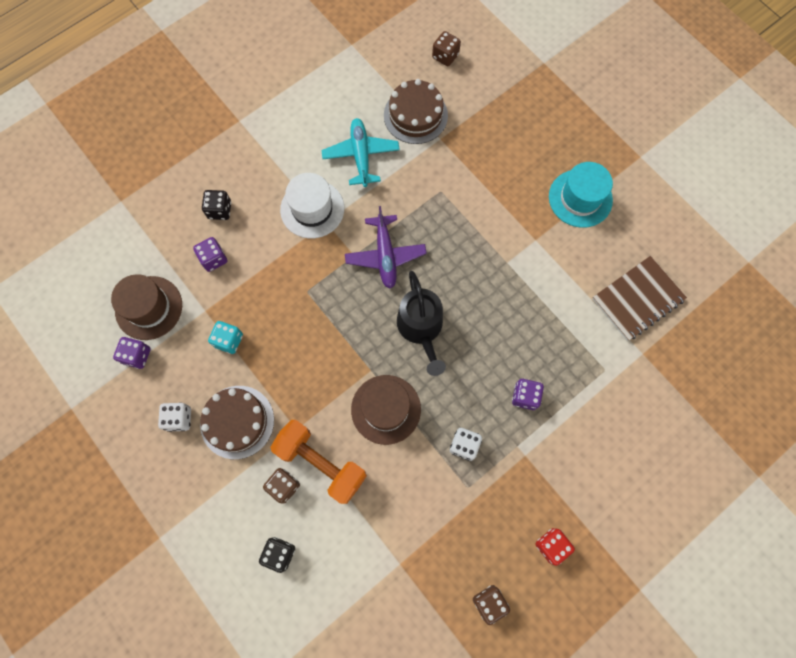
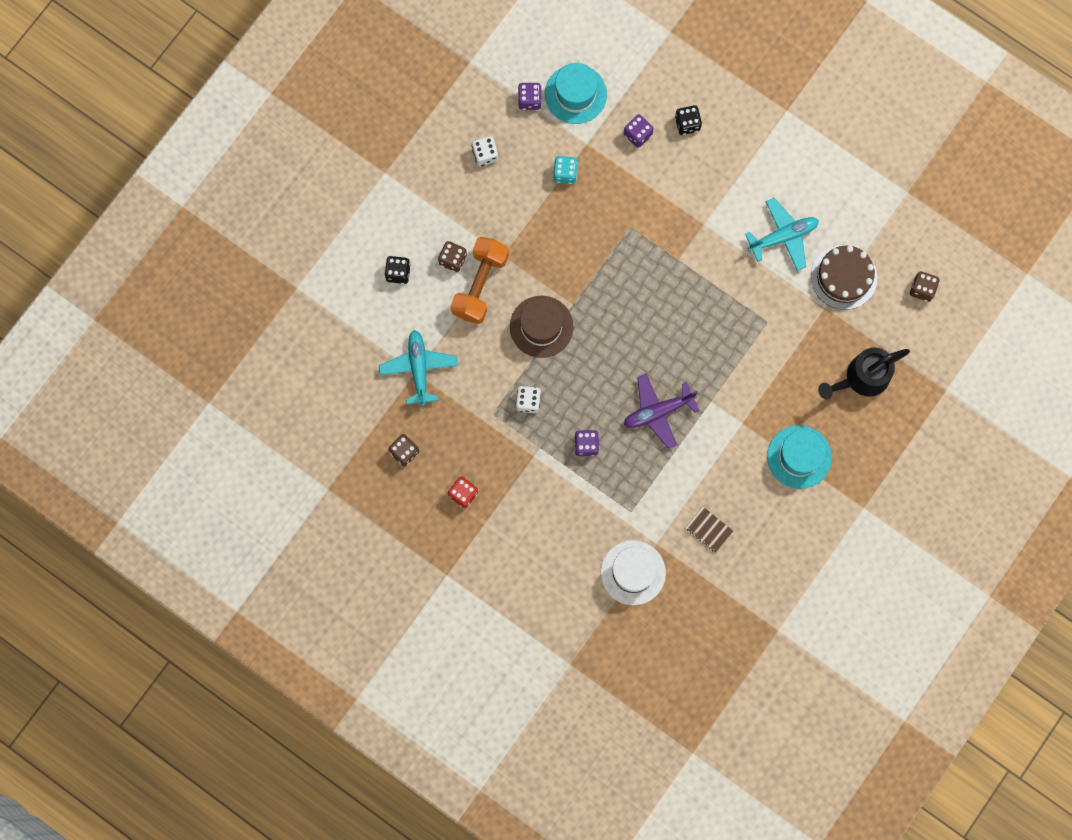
camera: 75 degrees right, 5 degrees up
(149, 308) = (575, 94): brown hat -> turquoise hat
(237, 422) = (496, 204): brown cake -> none
(312, 209) = (713, 207): white hat -> white hat (633, 572)
(385, 255) = (686, 287): purple plane -> purple plane (658, 412)
(396, 559) = (419, 368): none -> turquoise plane
(421, 329) = (623, 338): black watering can -> black watering can (861, 378)
(637, 299) = (708, 529): brown notebook -> brown notebook, size x0.53

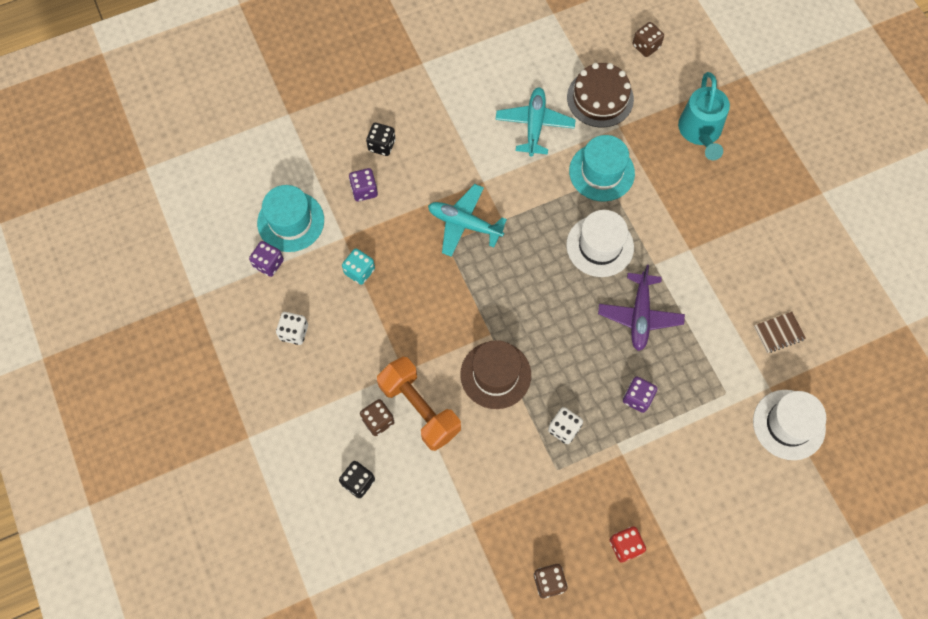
camera: 60 degrees left, 10 degrees down
(419, 368) = (469, 517): turquoise plane -> turquoise plane (464, 224)
(701, 349) = (600, 246): none -> white hat
(799, 457) = (747, 219): turquoise hat -> turquoise hat (601, 172)
(861, 378) = (700, 132): black watering can -> turquoise watering can

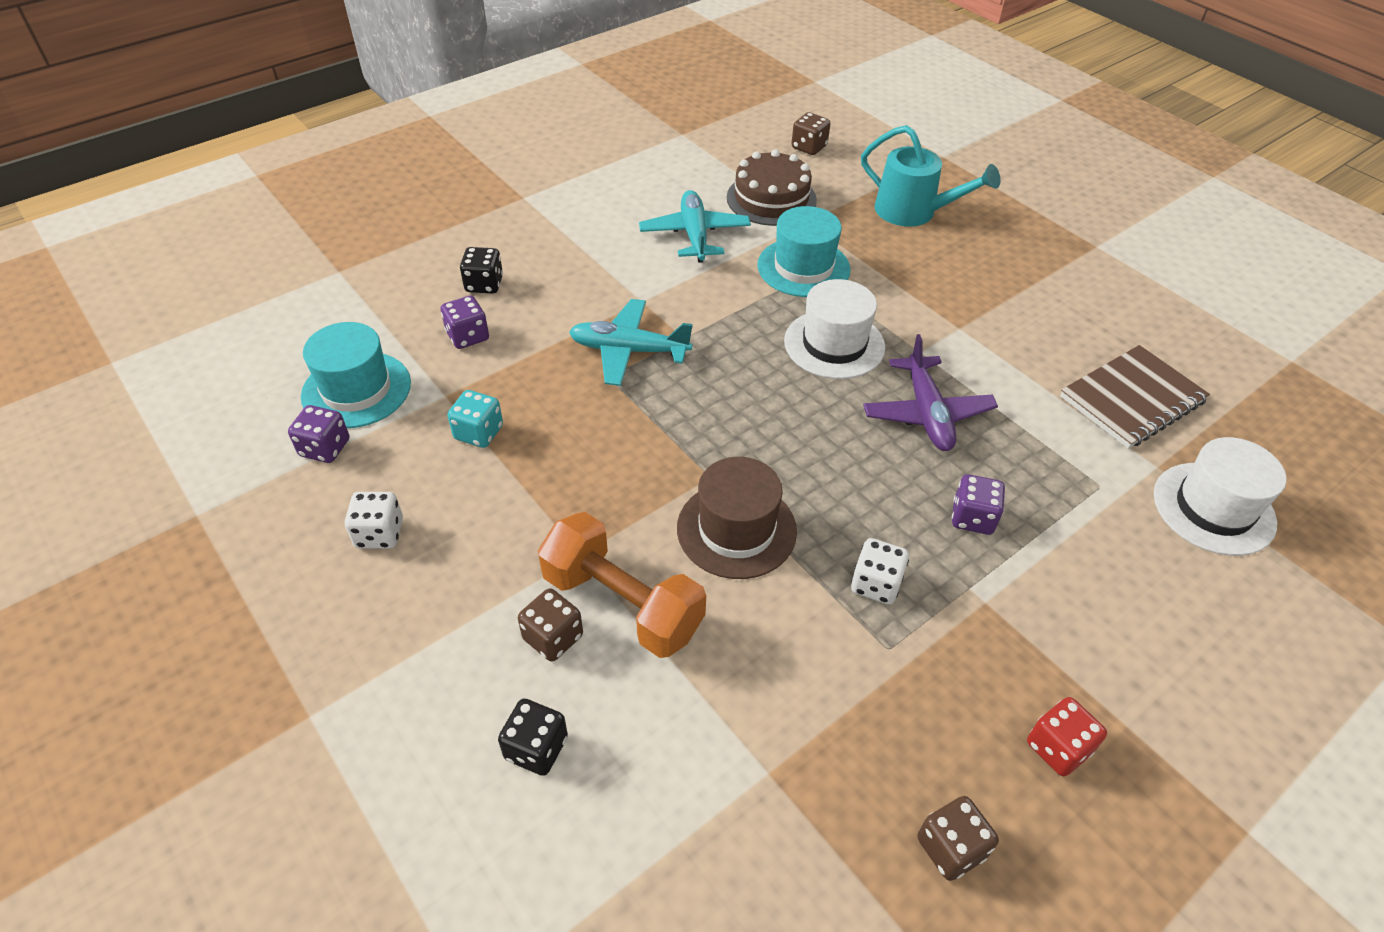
camera: 15 degrees left, 20 degrees down
(700, 132) = (913, 212): turquoise watering can -> turquoise watering can turned 45 degrees counterclockwise
(779, 333) = (1131, 399): brown notebook -> brown notebook, size x1.88

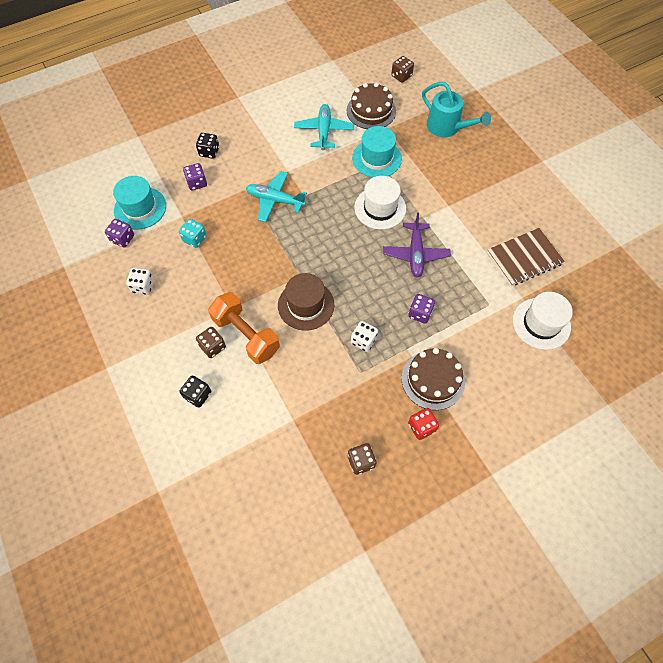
camera: 10 degrees right, 15 degrees up
(1045, 644) = (433, 380): none -> brown cake

